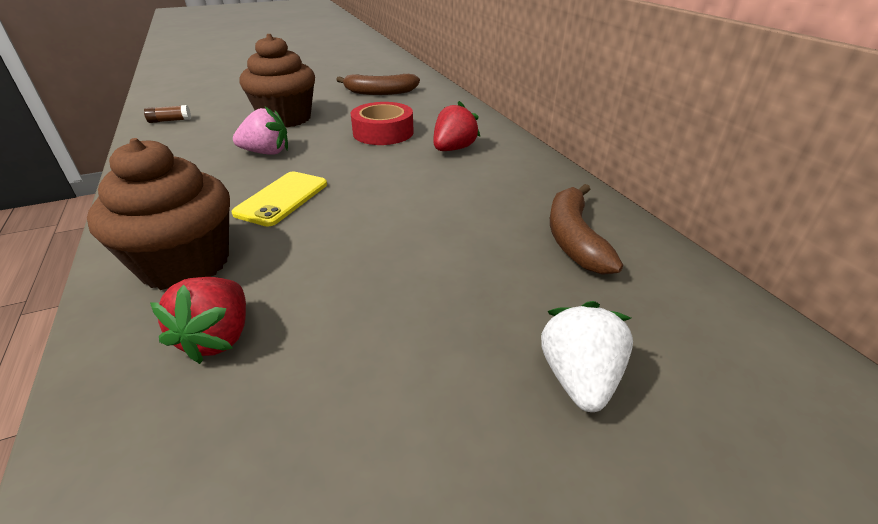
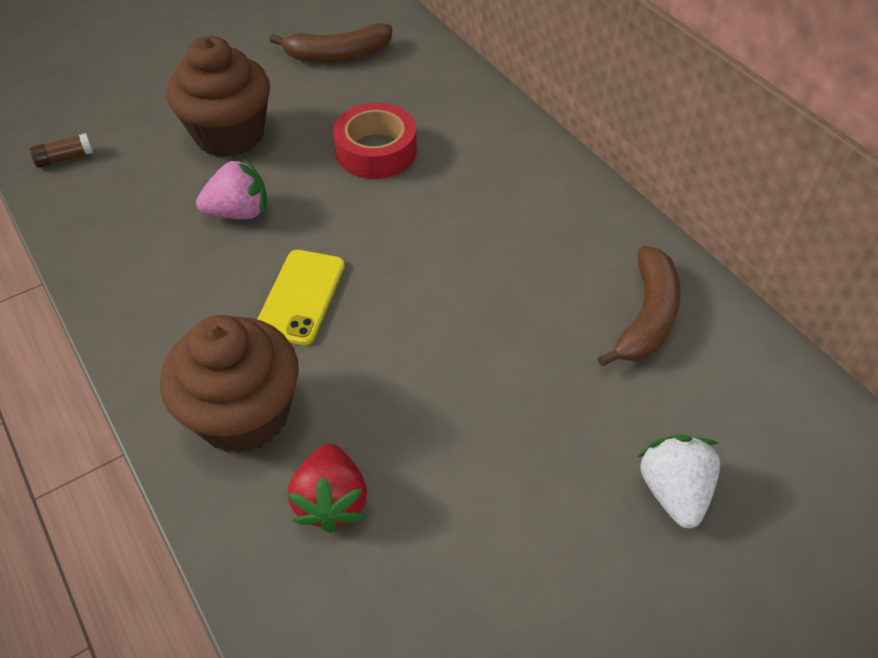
camera: 10 degrees left, 15 degrees up
(453, 149) = (478, 175): red strawberry -> none
(574, 238) = (646, 317): brown banana -> brown banana turned 150 degrees counterclockwise

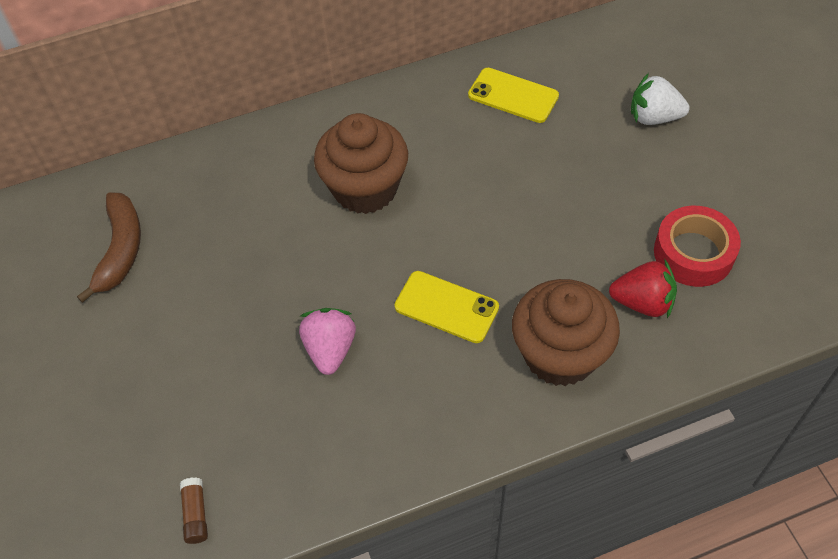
camera: 75 degrees left, 5 degrees up
(229, 134) = (214, 353): brown cupcake -> brown cupcake (365, 188)
(376, 151) = (281, 234): red tape -> red tape (693, 253)
(646, 317) = (513, 95): brown banana -> yellow phone

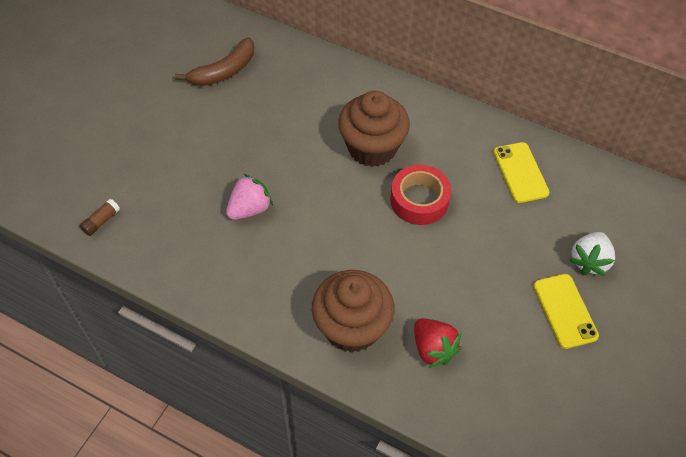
camera: 45 degrees right, 0 degrees up
(446, 307) = (329, 245): yellow phone -> yellow phone (564, 311)
(654, 117) = (589, 261): white strawberry -> white strawberry turned 120 degrees counterclockwise
(693, 253) = (500, 355): red tape -> red tape (419, 200)

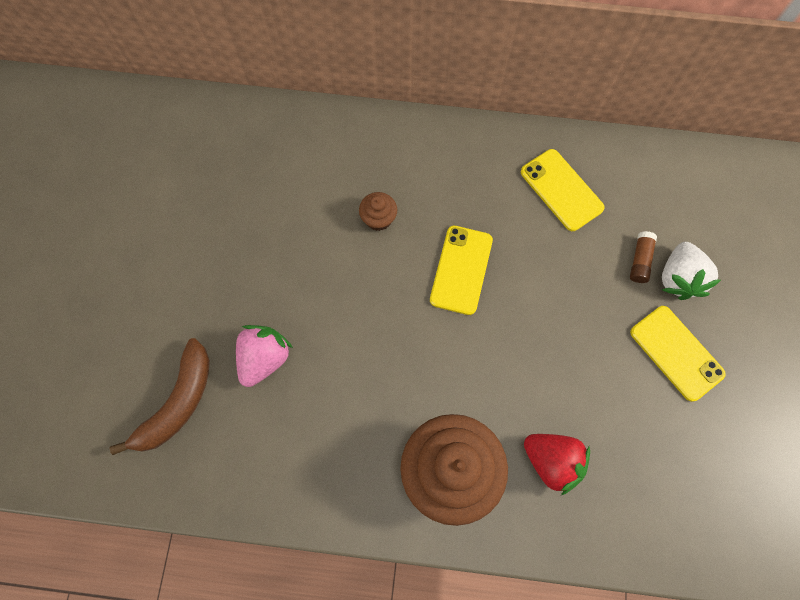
camera: 20 degrees left, 15 degrees up
(101, 221) = (84, 448): brown glue stick -> brown glue stick (640, 260)
(224, 71) = (153, 175): brown banana -> brown banana (178, 403)
(372, 148) = (378, 219): brown cupcake -> brown cupcake, size x0.43
(419, 200) = (461, 270): red tape -> yellow phone

